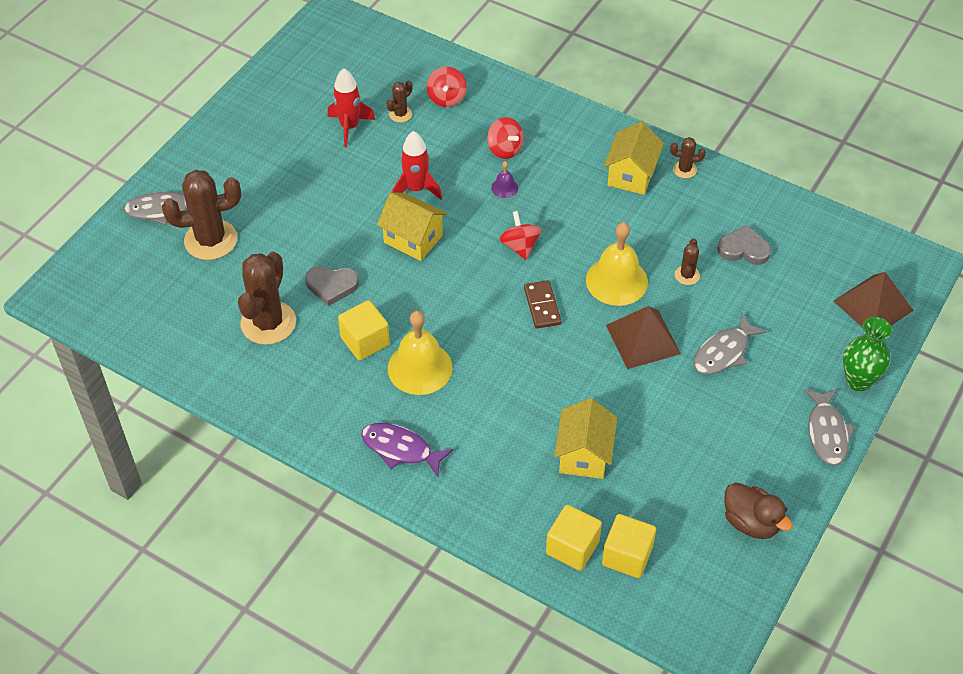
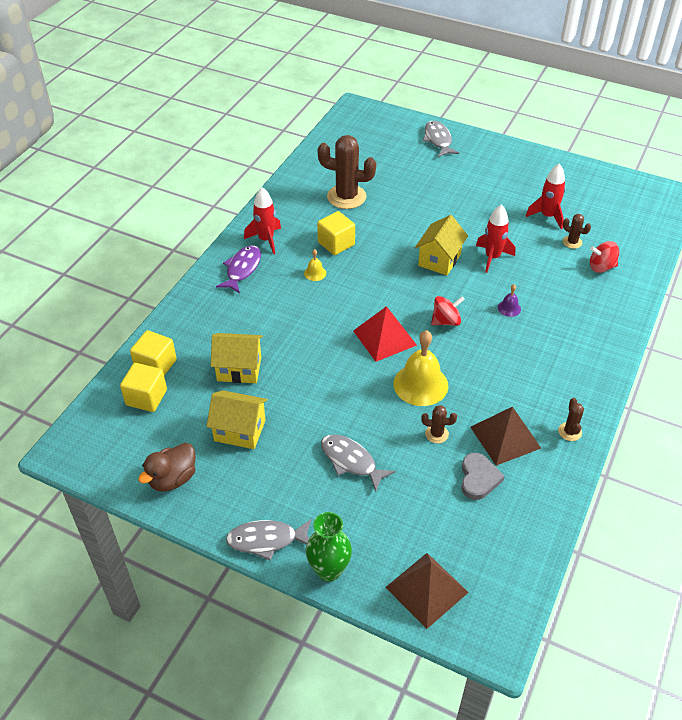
camera: 85 degrees right, 5 degrees down
(211, 240) = (415, 163): brown cactus -> none
(332, 286) = (385, 222): grey heart -> none
(344, 420) = (266, 240): none -> red rocket
(420, 368) = (315, 273): yellow bell -> yellow bell, size x0.46
(505, 149) = (554, 306): red spinning top -> none
(542, 306) = (384, 337): brown domino -> red pyramid
(631, 175) = (550, 392): yellow house -> yellow house (240, 430)
(643, 339) = (359, 403): brown pyramid -> brown pyramid (505, 437)

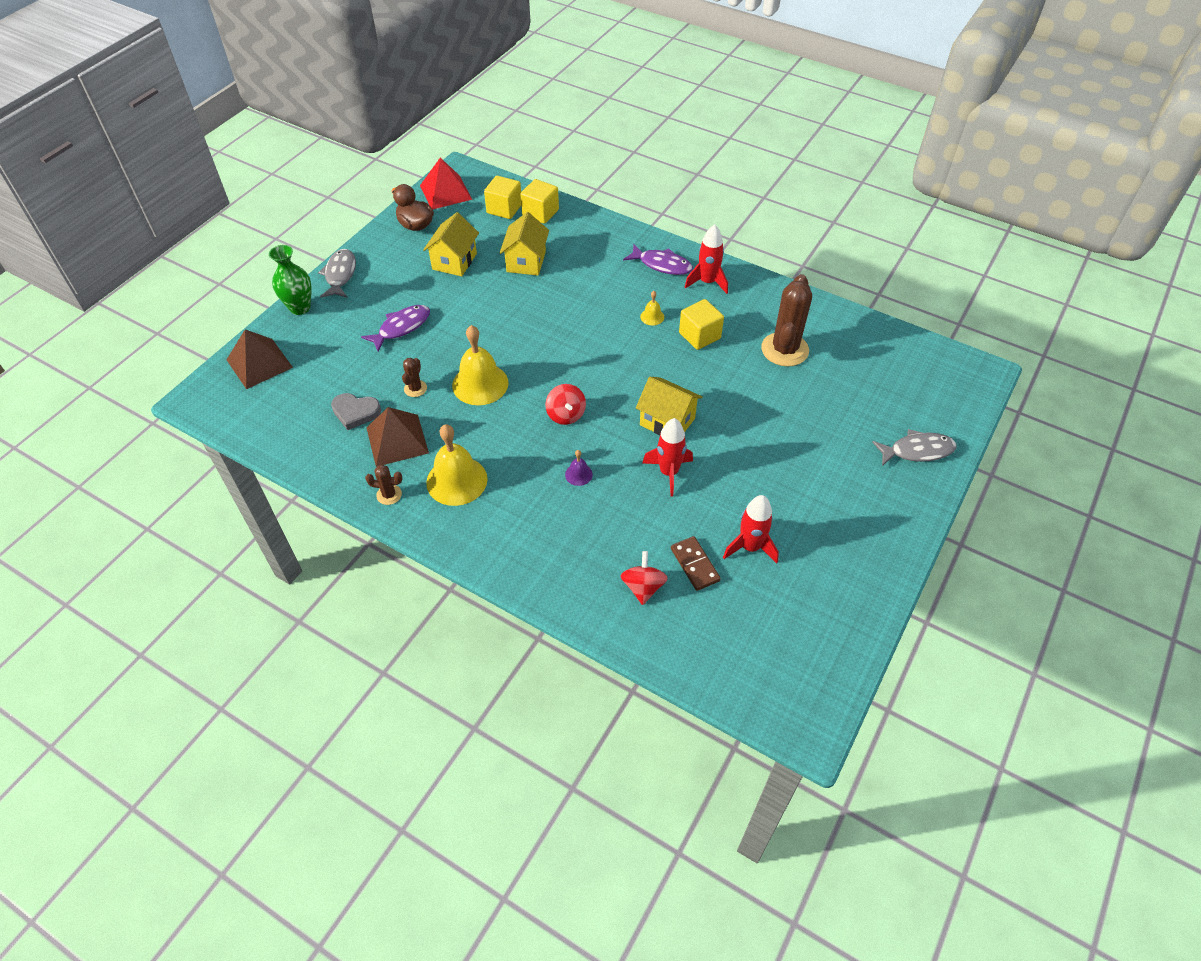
camera: 95 degrees right, 5 degrees up
(351, 461) = (401, 327): grey fish -> purple fish
(384, 337) = (549, 363): red pyramid -> red pyramid (446, 192)
(539, 386) = (456, 480): none -> yellow bell
(572, 242) = (695, 564): brown cactus -> brown domino

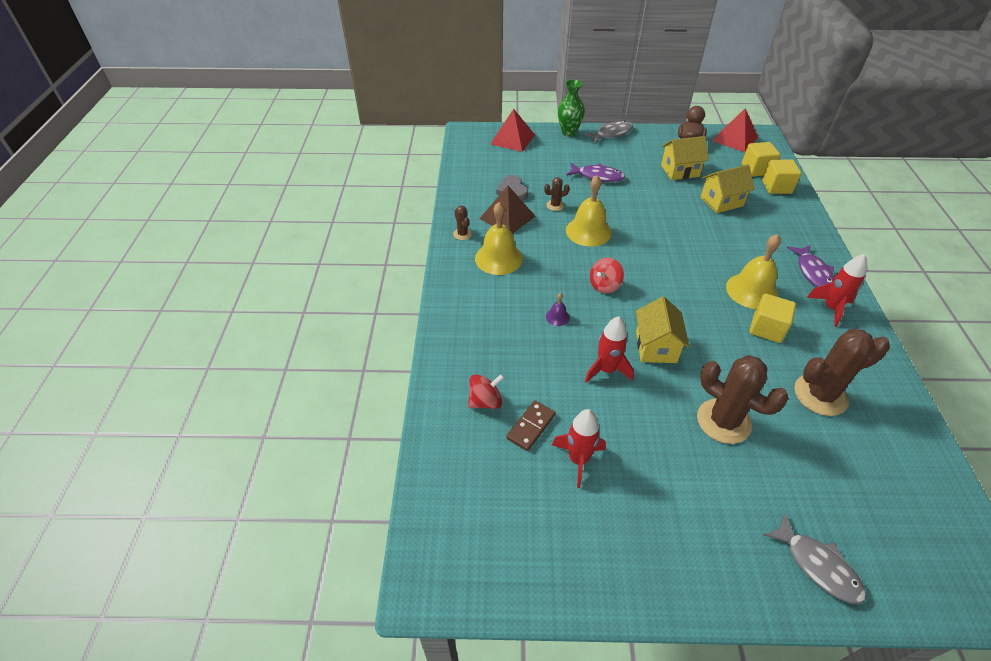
camera: 60 degrees right, 5 degrees down
(259, 363) = (512, 139): brown pyramid -> red pyramid
(652, 317) = (752, 291): yellow bell -> yellow bell, size x2.19
(772, 425) = (723, 421): none -> brown cactus

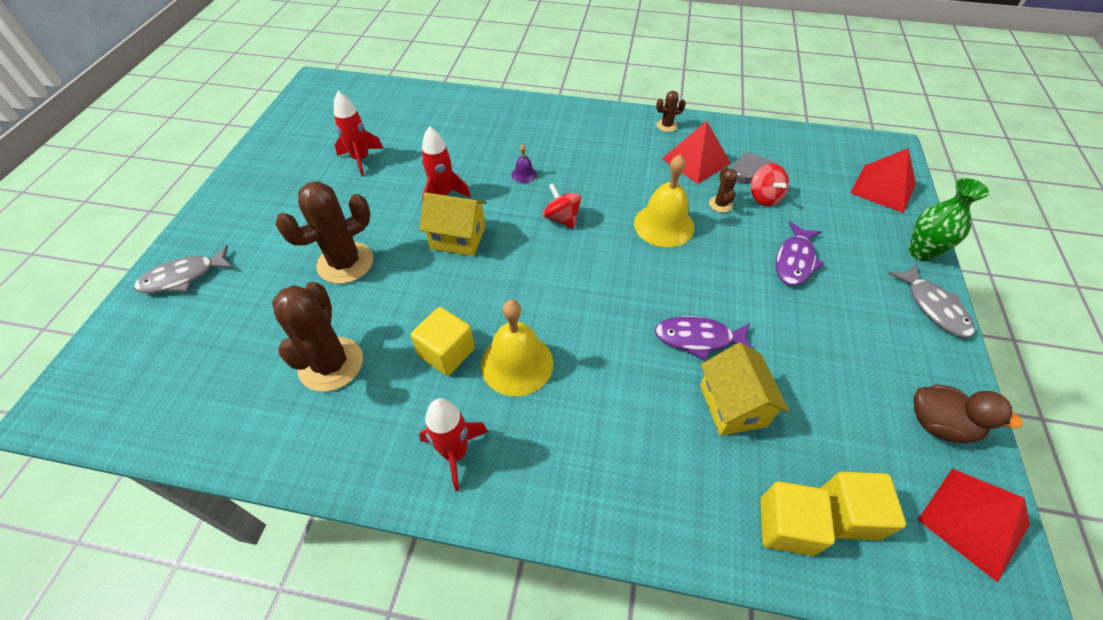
camera: 100 degrees right, 5 degrees up
(485, 401) = (442, 119): red spinning top -> red spinning top (764, 197)
(498, 258) = (622, 146): yellow bell -> none
(507, 217) = (696, 161): brown pyramid -> red pyramid
(531, 426) = (405, 139): brown domino -> none
(680, 171) = (824, 373): yellow house -> none
(813, 273) = (534, 467): purple fish -> purple fish (698, 338)

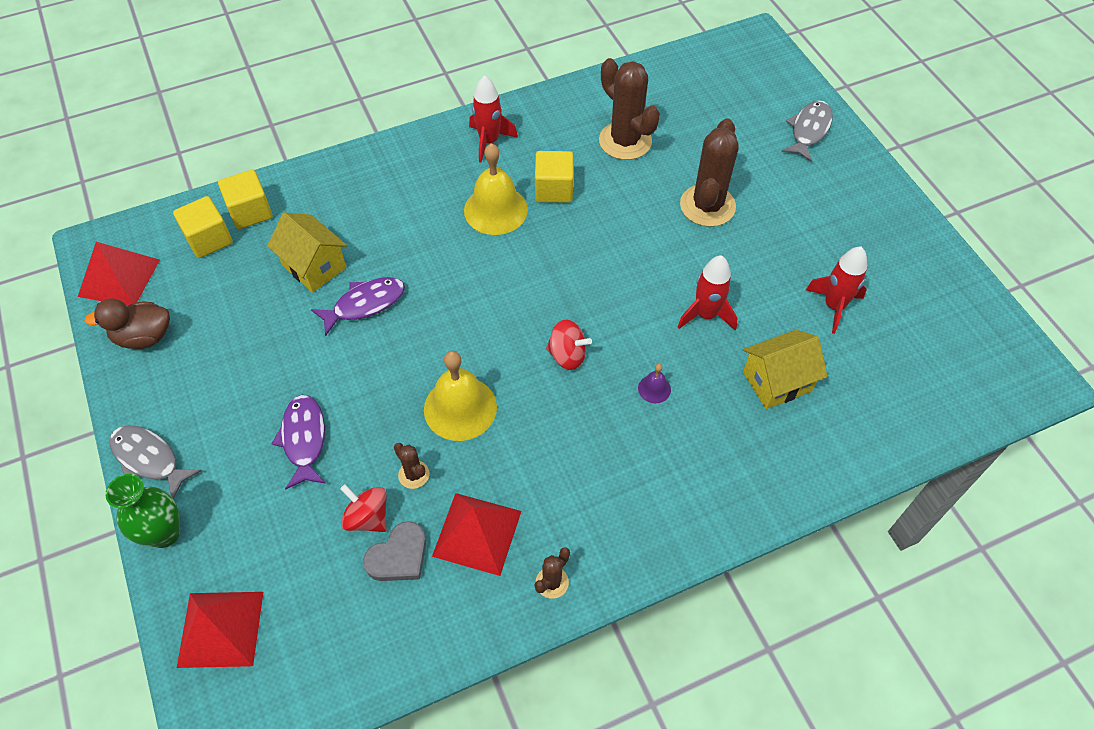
camera: 145 degrees right, 5 degrees up
(458, 238) = (642, 279): yellow house -> yellow house (777, 381)

